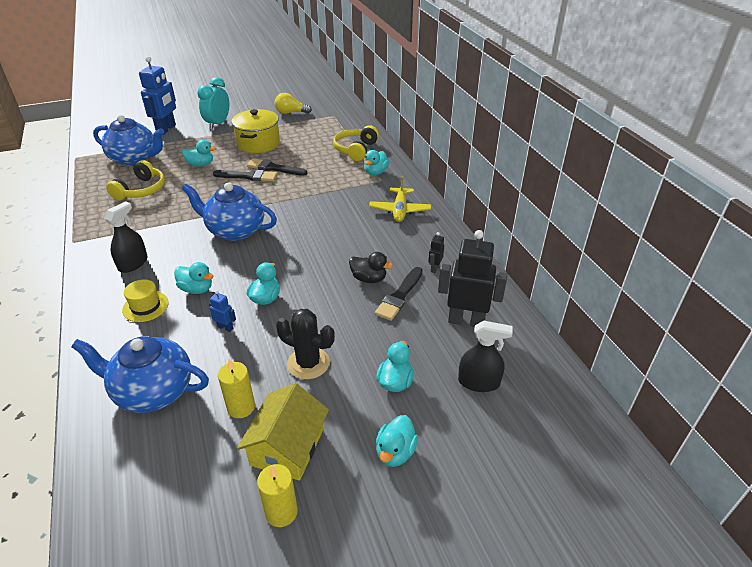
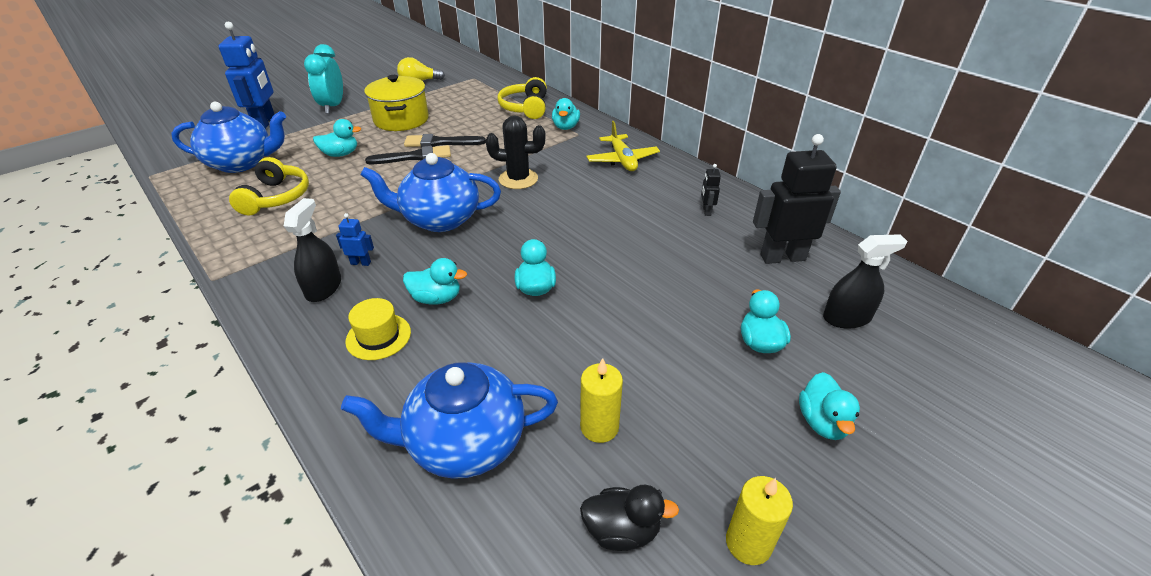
camera: 20 degrees left, 0 degrees up
(225, 327) = (508, 335): blue robot -> blue robot (361, 263)
(287, 447) = (694, 457): yellow house -> none
(308, 363) = (644, 349): black cactus -> black cactus (518, 179)
(369, 279) = (643, 238): black duck -> black duck (622, 530)
(399, 296) = (691, 248): black brush -> none

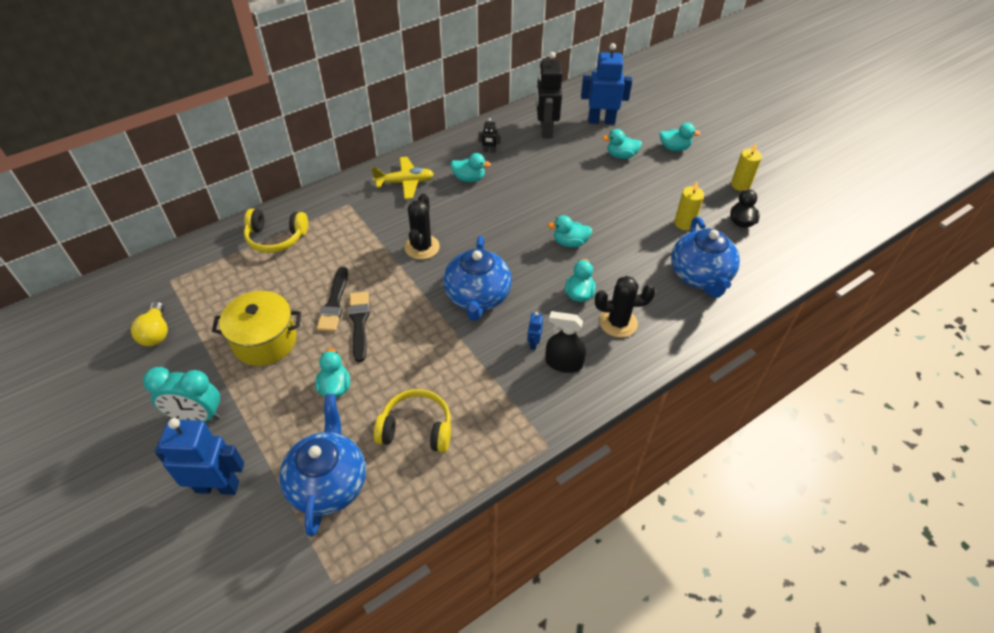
camera: 85 degrees left, 10 degrees up
(378, 336) = (618, 322): yellow hat -> black cactus
(565, 127) = (331, 211): turquoise duck -> turquoise duck (469, 178)
(846, 318) = (601, 121): black spray bottle -> blue robot

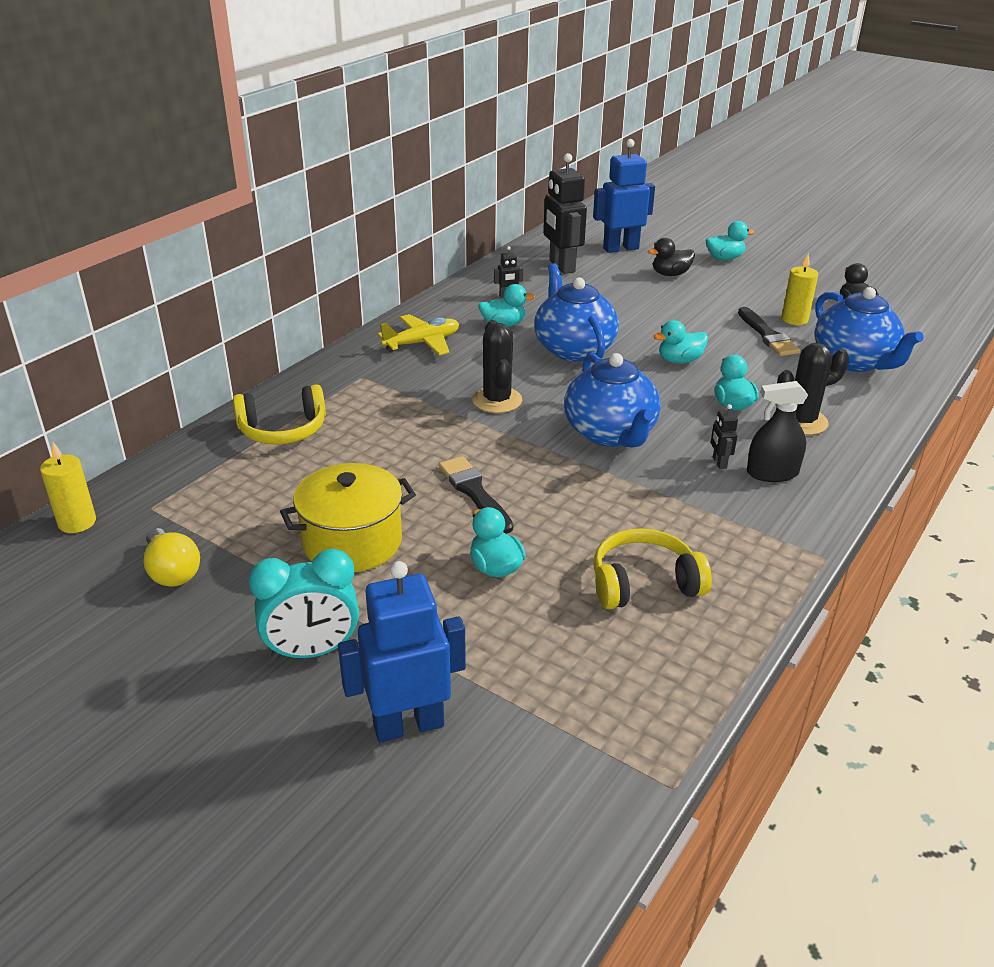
camera: 20 degrees left, 15 degrees down
(329, 483) = (572, 674): blue teapot -> blue teapot (573, 349)
(334, 303) = (422, 480): black brush -> black brush (767, 335)
(533, 343) = (719, 463): blue robot -> black robot
(621, 155) = (670, 274): turquoise duck -> black duck
(740, 185) = (824, 277): yellow candle -> yellow candle (77, 522)

